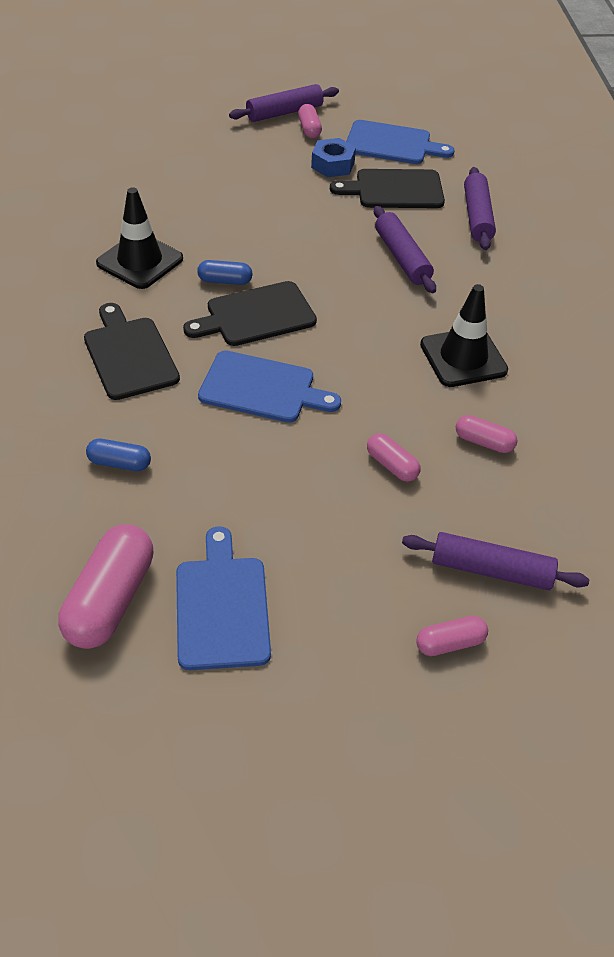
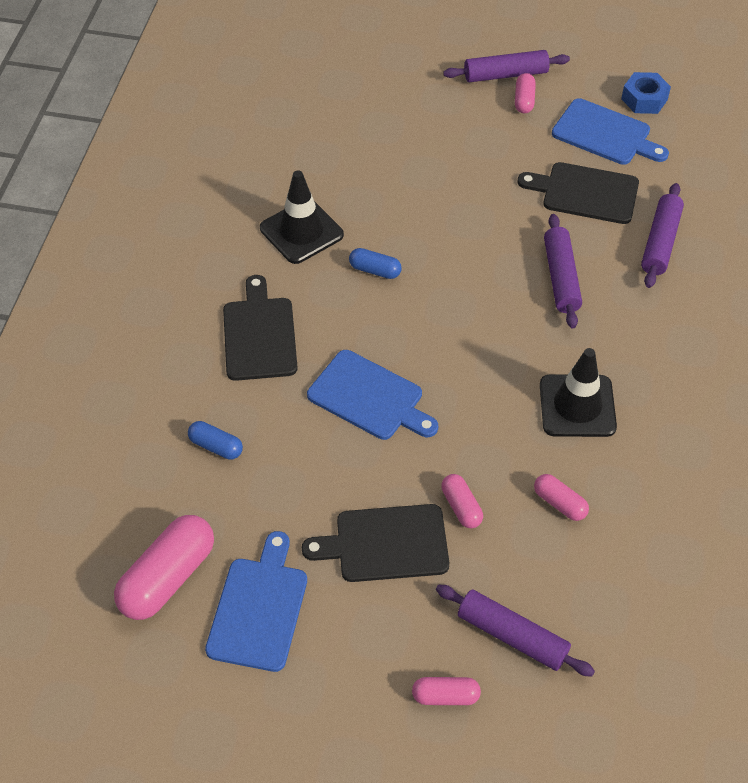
camera: 20 degrees right, 5 degrees up
(256, 315) = (391, 315): black cutting board -> black cutting board (386, 544)
(333, 165) = (532, 150): blue nut -> blue nut (644, 99)

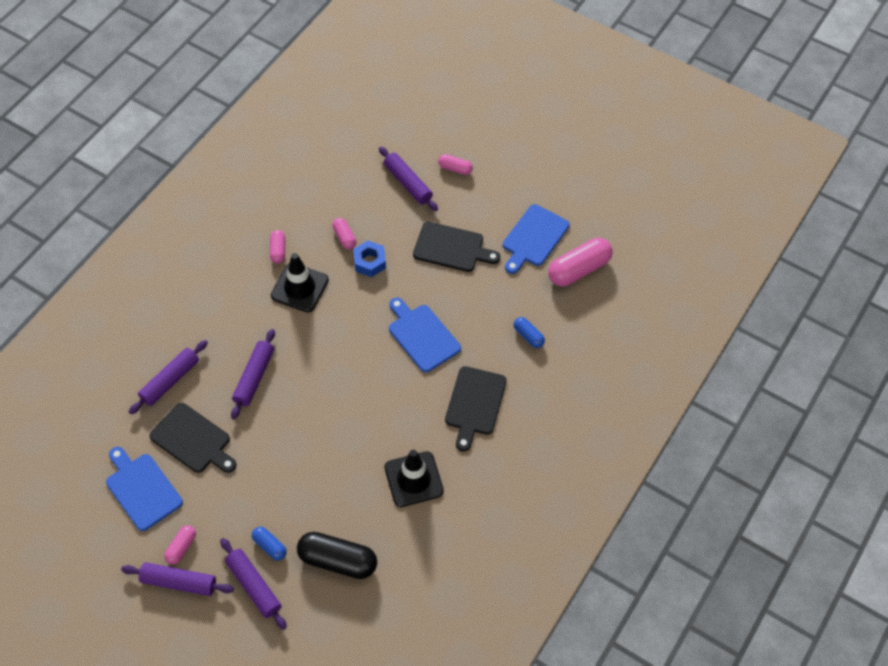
camera: 160 degrees left, 5 degrees up
(350, 136) = (338, 561): none -> black capsule
(375, 270) = (376, 427): blue capsule -> blue capsule (270, 546)
(426, 92) = (254, 586): none -> purple rolling pin
(461, 507) = (400, 253): pink capsule -> pink capsule (278, 250)
(644, 99) = (88, 513): blue nut -> blue nut (369, 262)

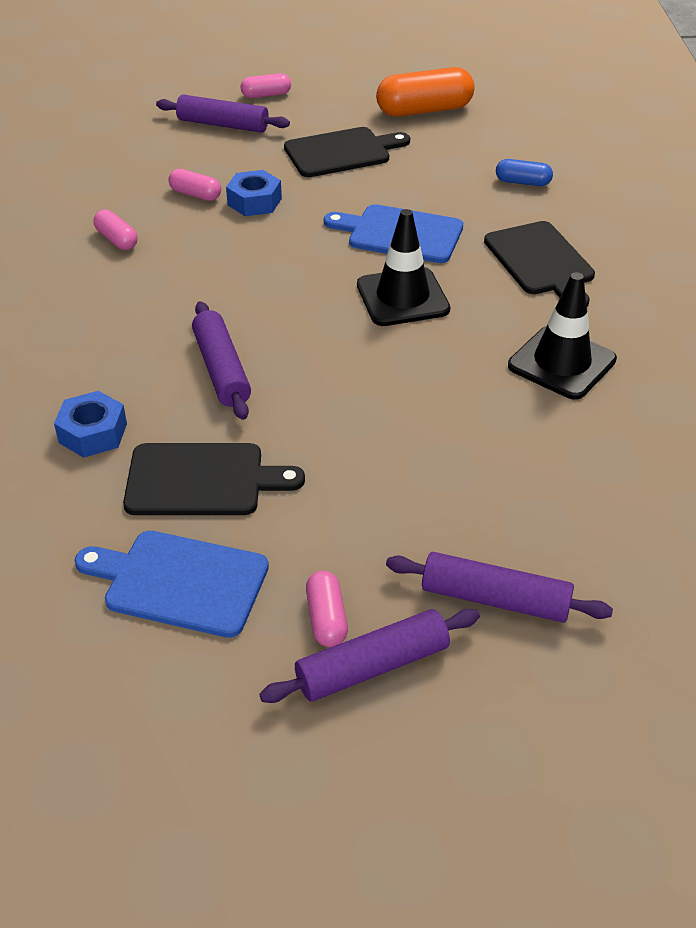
camera: 35 degrees left, 15 degrees down
(170, 381) = (93, 433): purple rolling pin -> blue nut
(270, 546) = (461, 537): blue capsule -> none
(299, 288) = (187, 260): black traffic cone -> black traffic cone (402, 297)
(338, 561) = (575, 498): black capsule -> none
(534, 238) = (424, 110): blue cutting board -> orange capsule
(579, 269) = (504, 114): pink capsule -> none

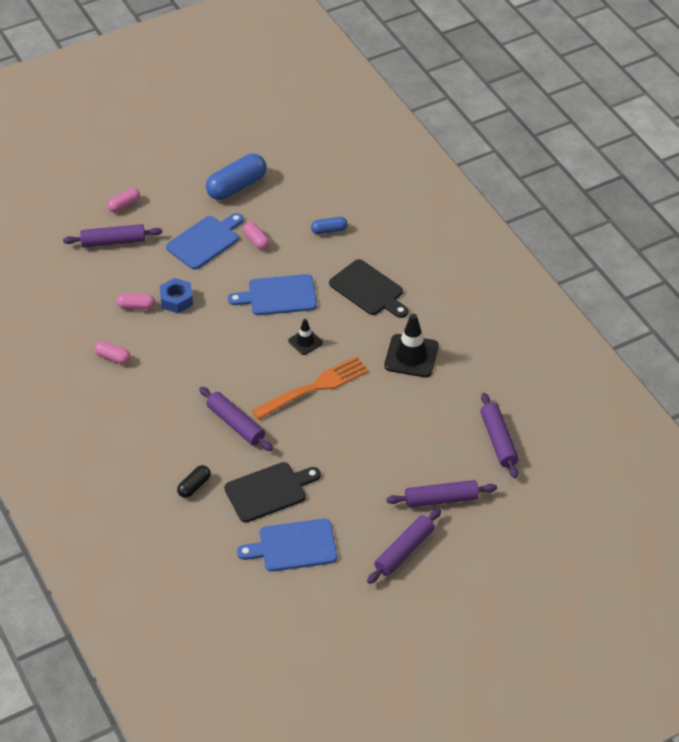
camera: 25 degrees left, 5 degrees up
(93, 433) = (194, 486): blue nut -> black capsule
(326, 618) = (371, 537): pink capsule -> pink capsule (256, 240)
(341, 152) = (205, 241): black cutting board -> blue cutting board
(377, 359) = (314, 387): none -> orange fork
(402, 297) = (305, 342): black traffic cone -> black traffic cone, size x0.56
(424, 110) = (236, 186): orange capsule -> blue capsule
(656, 535) = (498, 440): none -> purple rolling pin

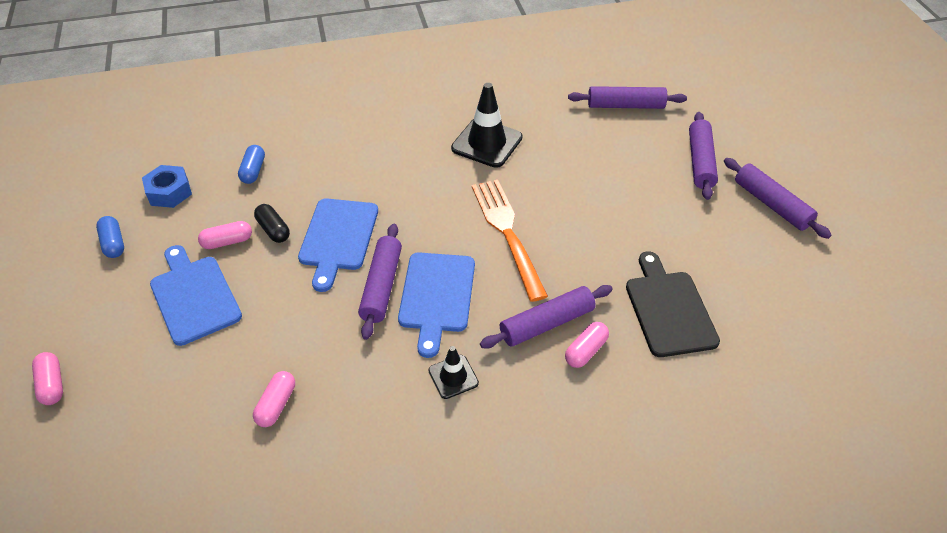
camera: 75 degrees left, 0 degrees up
(113, 242) = (121, 413): purple rolling pin -> purple rolling pin (382, 286)
(113, 357) = (368, 456): pink capsule -> pink capsule (585, 351)
(176, 300) = (289, 350): blue nut -> blue nut (169, 192)
(194, 486) = (648, 391): black capsule -> black capsule (273, 230)
(236, 186) = (113, 243): blue capsule -> blue capsule, size x0.52
(294, 546) = (761, 301): blue cutting board -> blue cutting board (436, 296)
(305, 342) = (428, 227): black traffic cone -> black traffic cone (453, 377)
(368, 289) = (369, 156): black cutting board -> none

